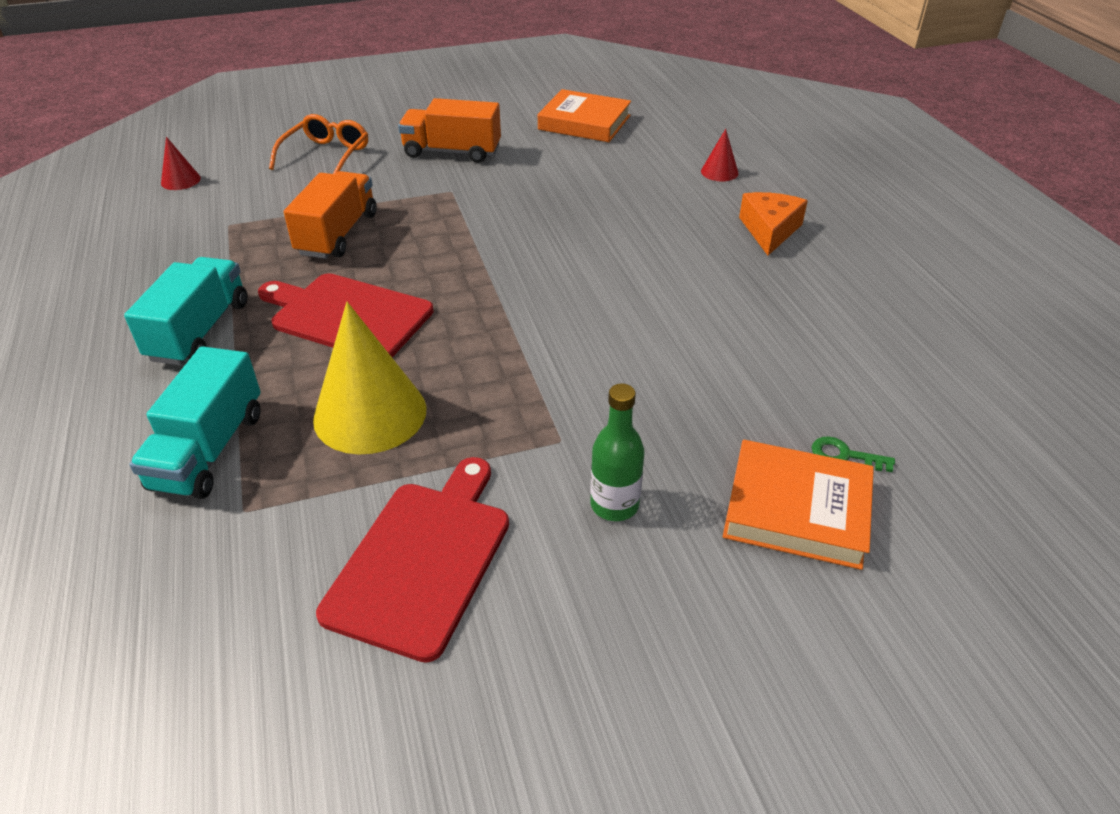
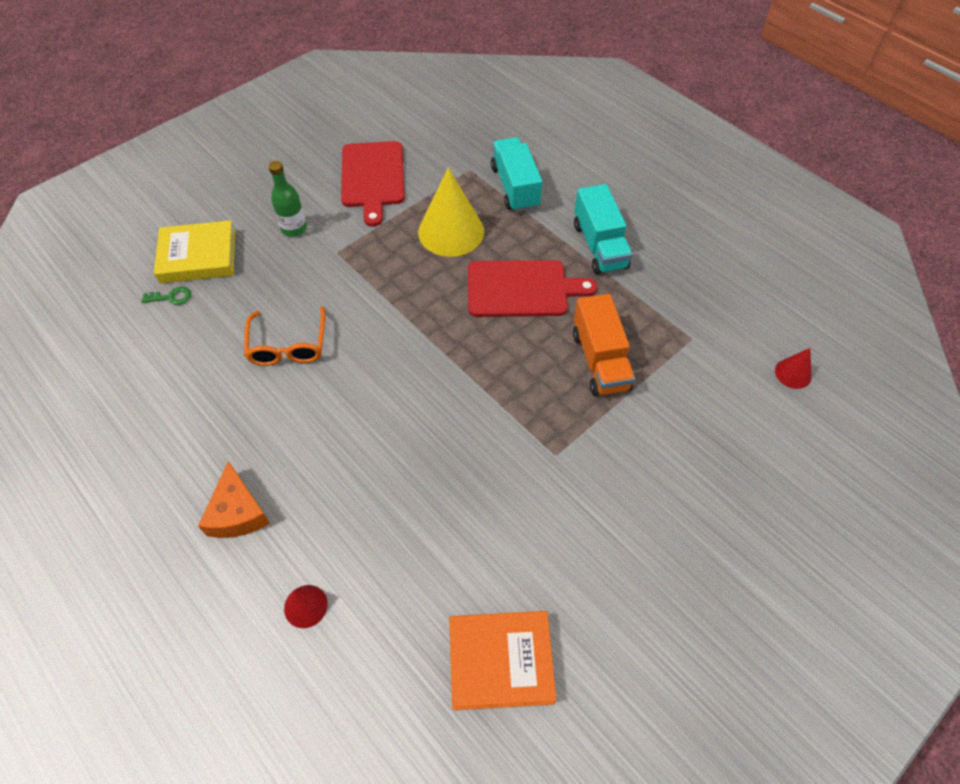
camera: 155 degrees right, 15 degrees up
(326, 156) = (715, 462): orange glasses -> orange glasses (288, 345)
(452, 152) = (603, 523): orange truck -> none
(796, 510) = (198, 256): orange book -> yellow book

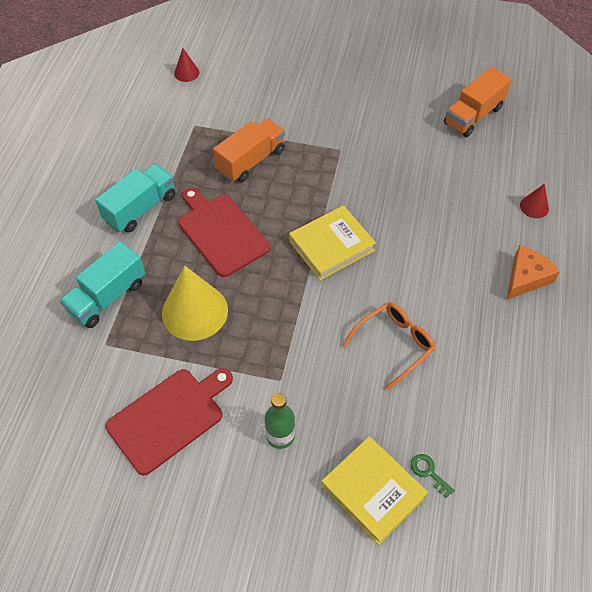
camera: 125 degrees left, 0 degrees up
(432, 364) = (331, 246): none -> yellow book
(500, 661) = (473, 115): orange book -> orange truck

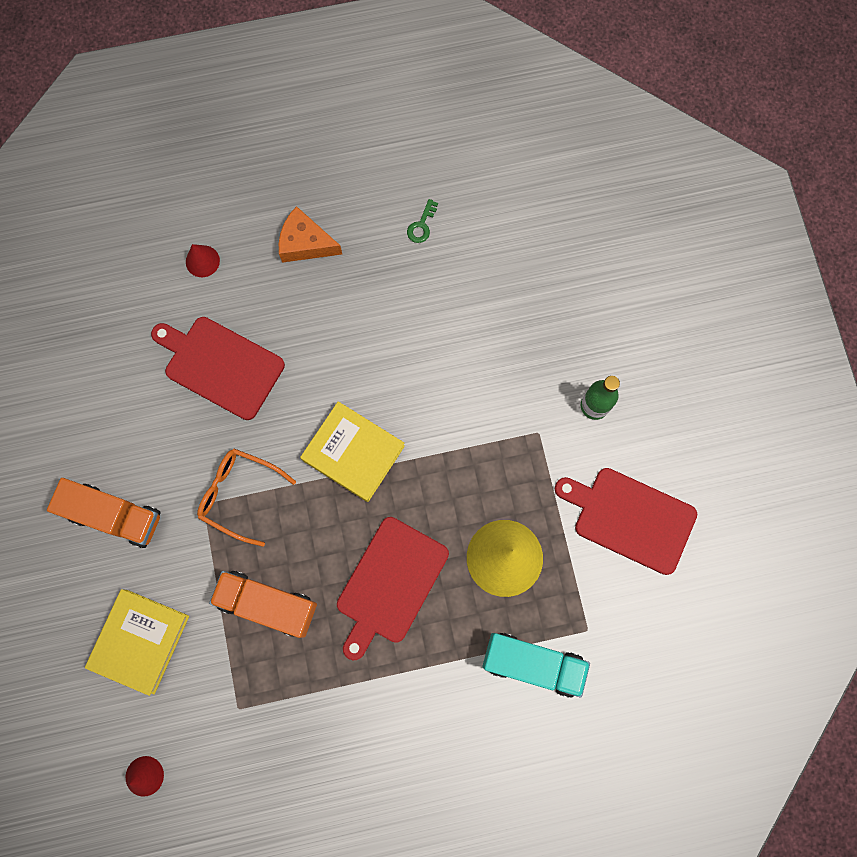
camera: 115 degrees left, 20 degrees up
(140, 208) = (399, 699): turquoise truck -> none
(373, 491) = (603, 304): yellow book -> yellow book (140, 641)
(394, 344) = (447, 342): orange glasses -> orange glasses (240, 495)
(429, 472) = (562, 265): green key -> green key (421, 225)
(441, 190) = (220, 365): none -> red cutting board
(473, 115) = (80, 369): orange truck -> orange truck (115, 516)

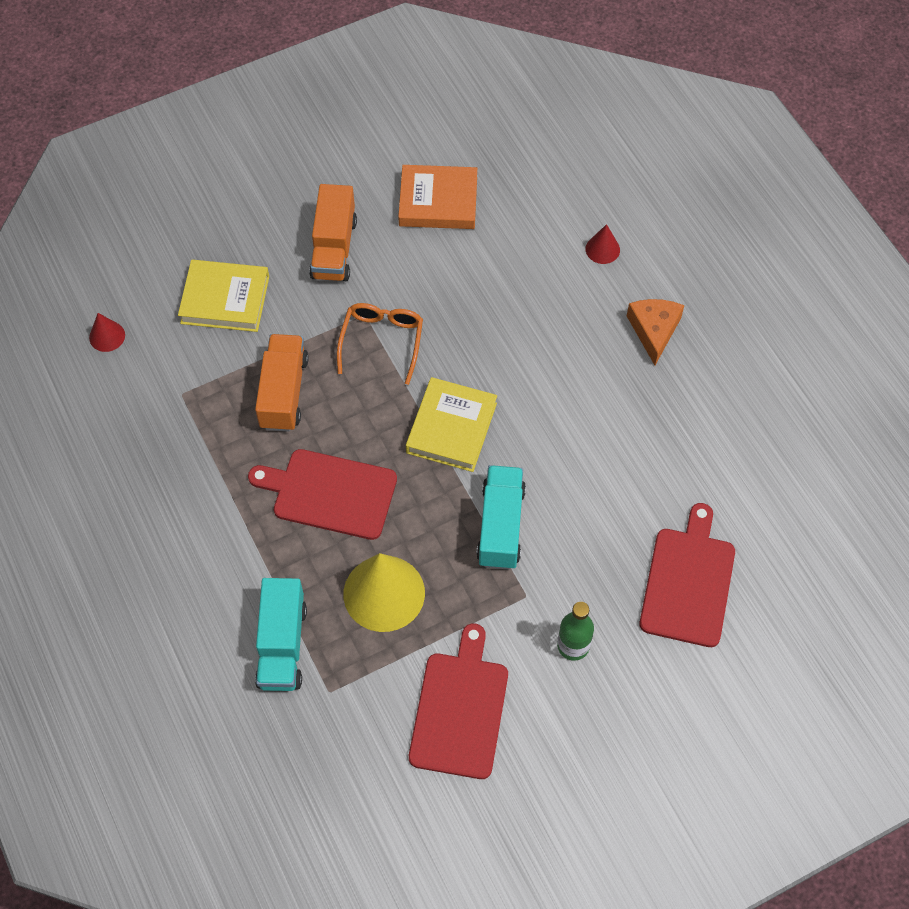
camera: 75 degrees right, 15 degrees down
(94, 399) = (438, 201): none -> orange book
(220, 365) = (503, 292): red cutting board -> red cutting board (688, 582)
(421, 225) = (714, 430): green key -> none
(465, 436) = (501, 526): none -> turquoise truck

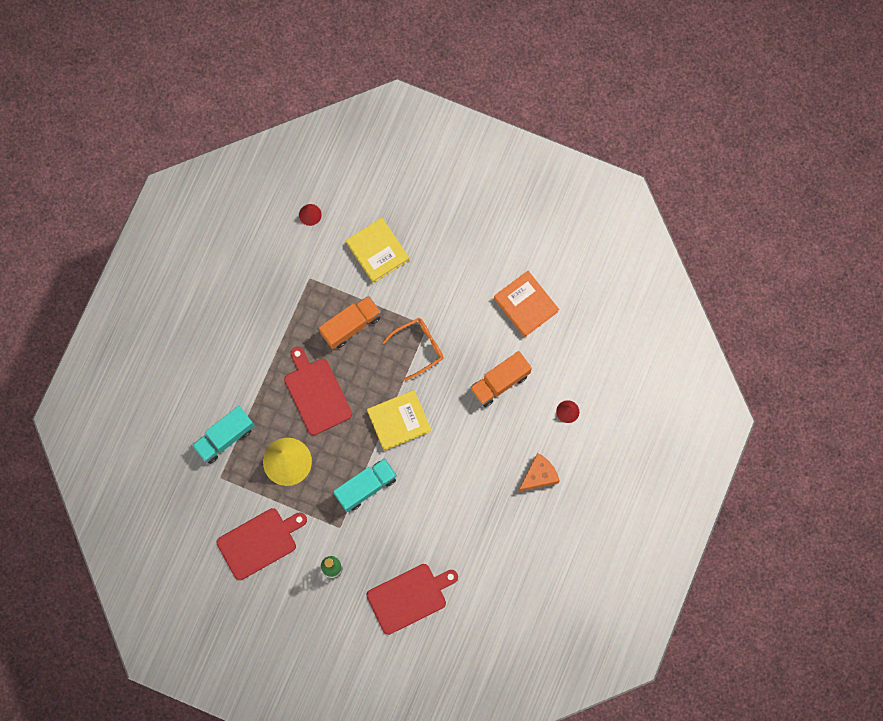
camera: 50 degrees right, 15 degrees up
(334, 248) = (452, 277): orange truck -> orange truck (499, 382)

